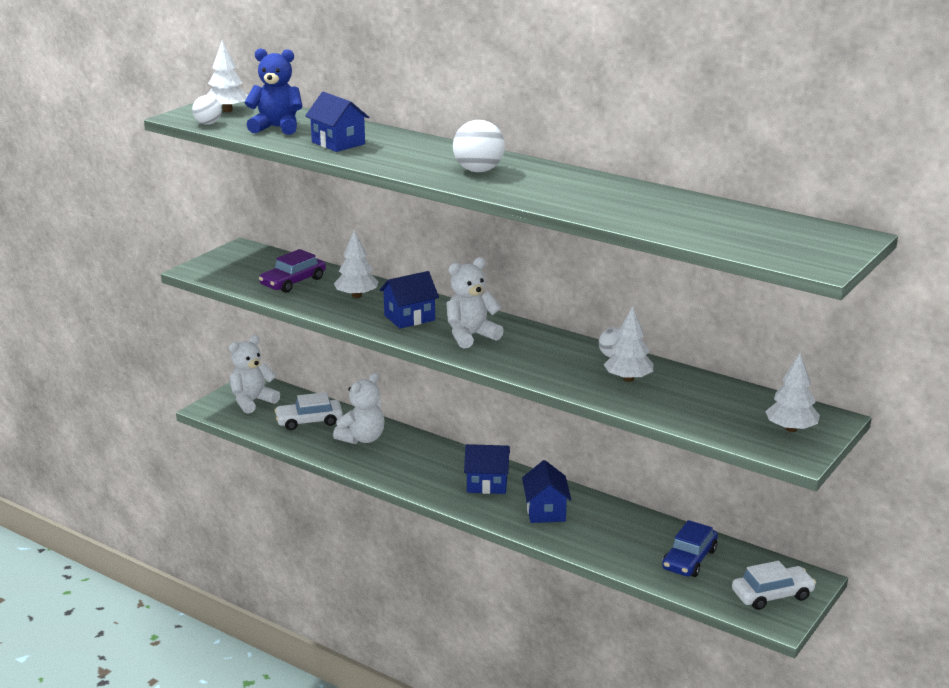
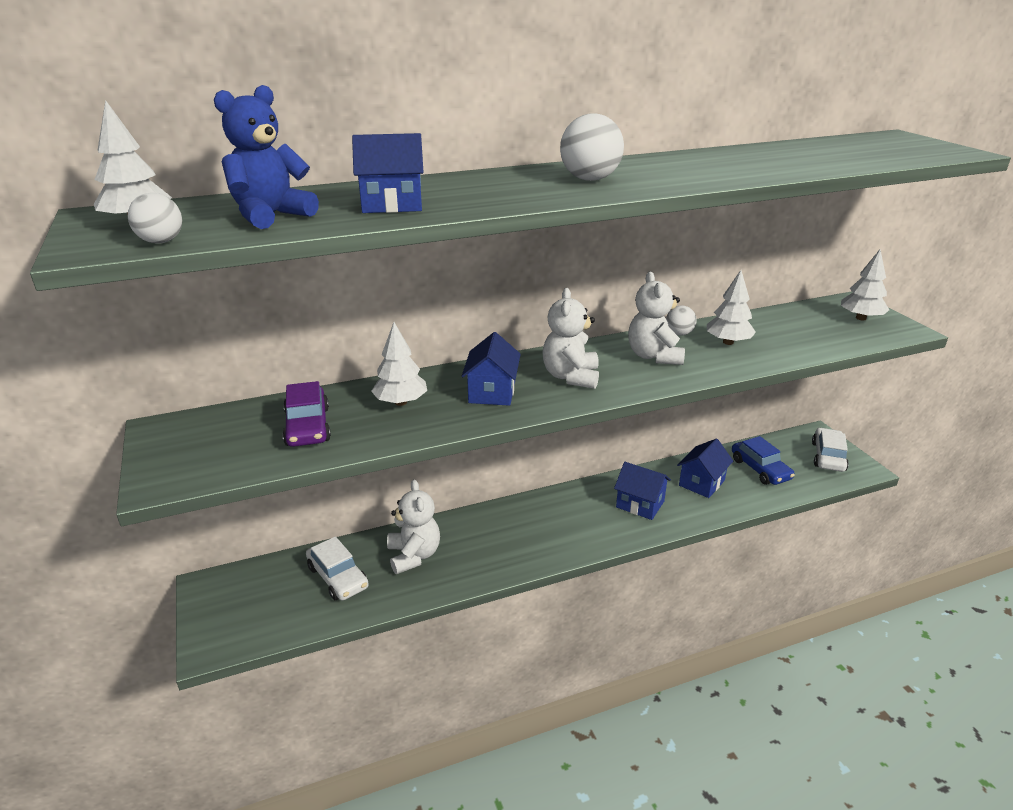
camera: 55 degrees left, 5 degrees up
(252, 401) = (244, 603): white teddy bear -> white teddy bear (654, 356)
(309, 421) = (338, 577): white car -> white car turned 60 degrees counterclockwise
(487, 484) = (570, 516): blue house -> blue house (701, 483)

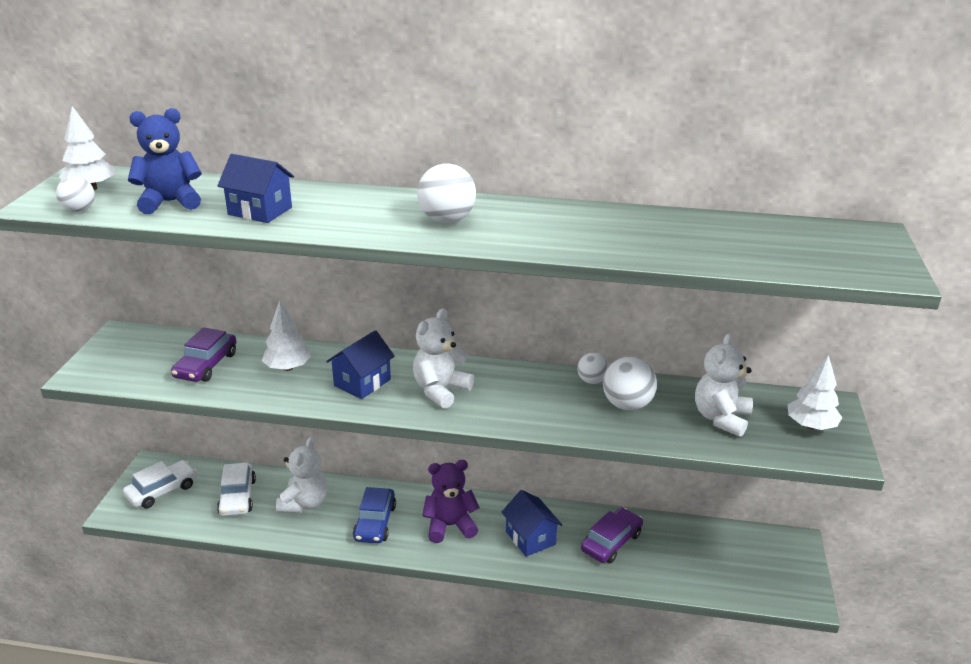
camera: 30 degrees right, 0 degrees up
(566, 521) = (450, 526): none -> purple teddy bear
(654, 356) = (537, 395): white teddy bear -> white teddy bear (721, 418)
(701, 483) = (611, 542): blue house -> purple car
(728, 342) = (627, 405): white tree -> white ball
(760, 469) = (687, 553): blue car -> blue car (375, 522)
(828, 456) = (779, 570): white car -> white car (162, 490)

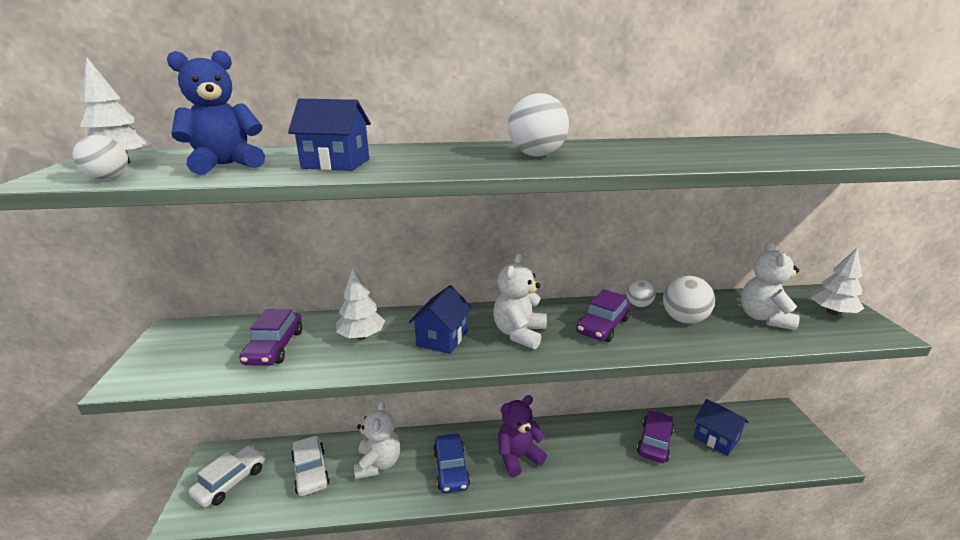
camera: 15 degrees left, 5 degrees down
(530, 538) = (590, 453): blue house -> blue house (716, 438)
(533, 397) = (603, 325): none -> purple car

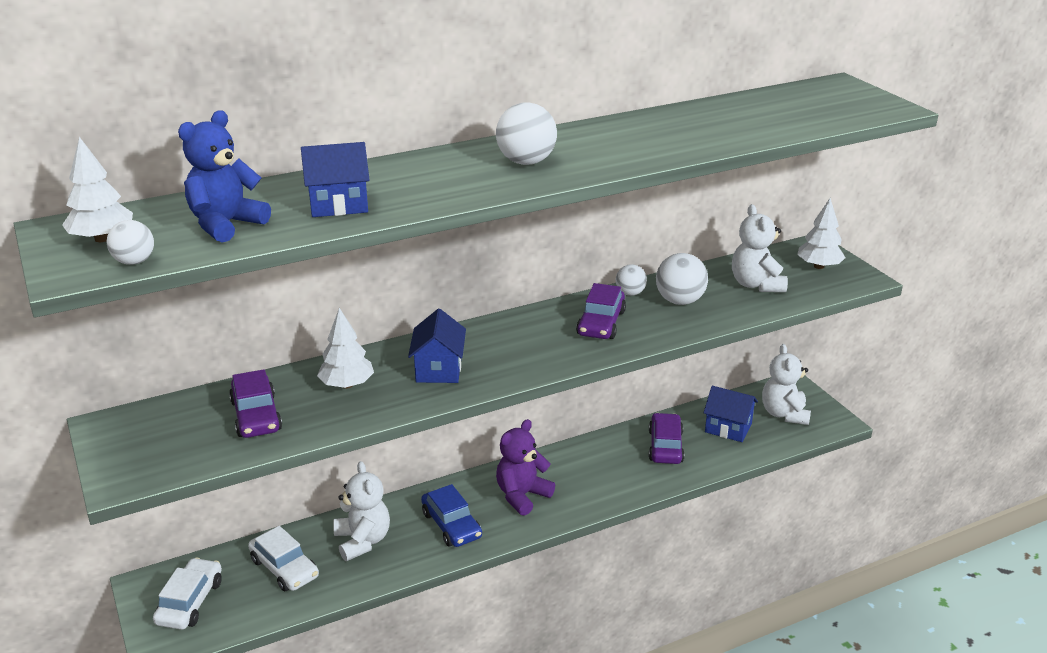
camera: 20 degrees left, 5 degrees up
(519, 333) = (518, 348): white teddy bear -> white teddy bear (784, 414)

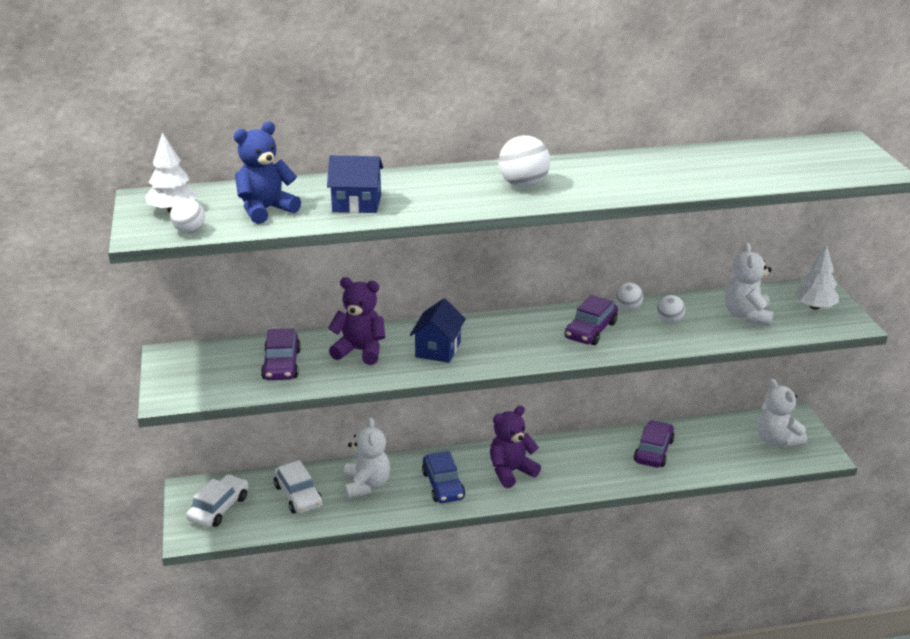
camera: 15 degrees right, 0 degrees up
(347, 385) = (360, 351): white tree -> purple teddy bear
(679, 301) = (669, 321): white ball -> white ball, size x0.61
(728, 428) = (718, 444): blue house -> none
(784, 414) = (776, 440): white teddy bear -> white teddy bear turned 45 degrees counterclockwise

